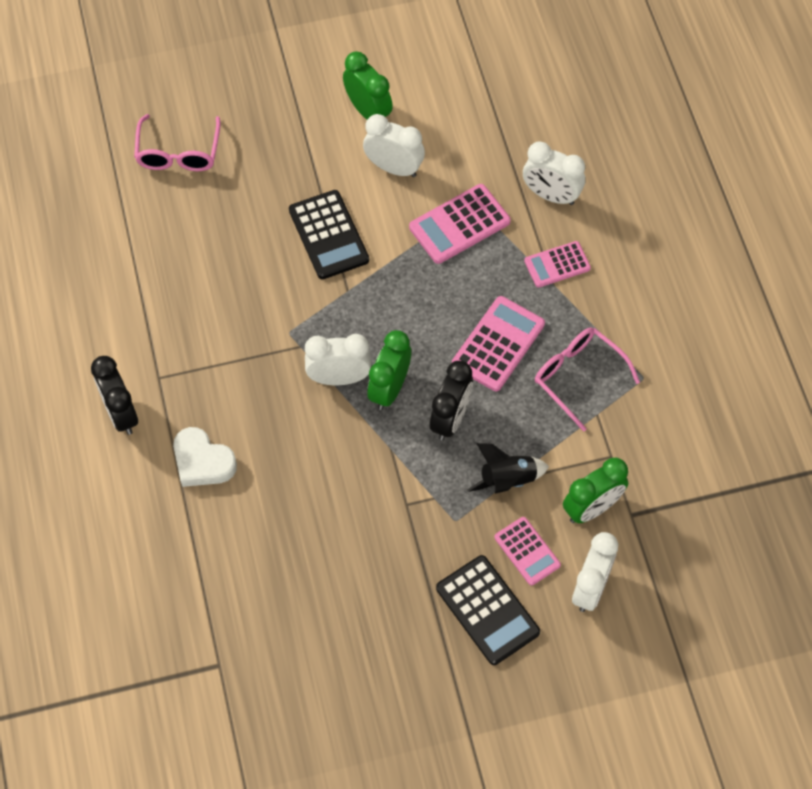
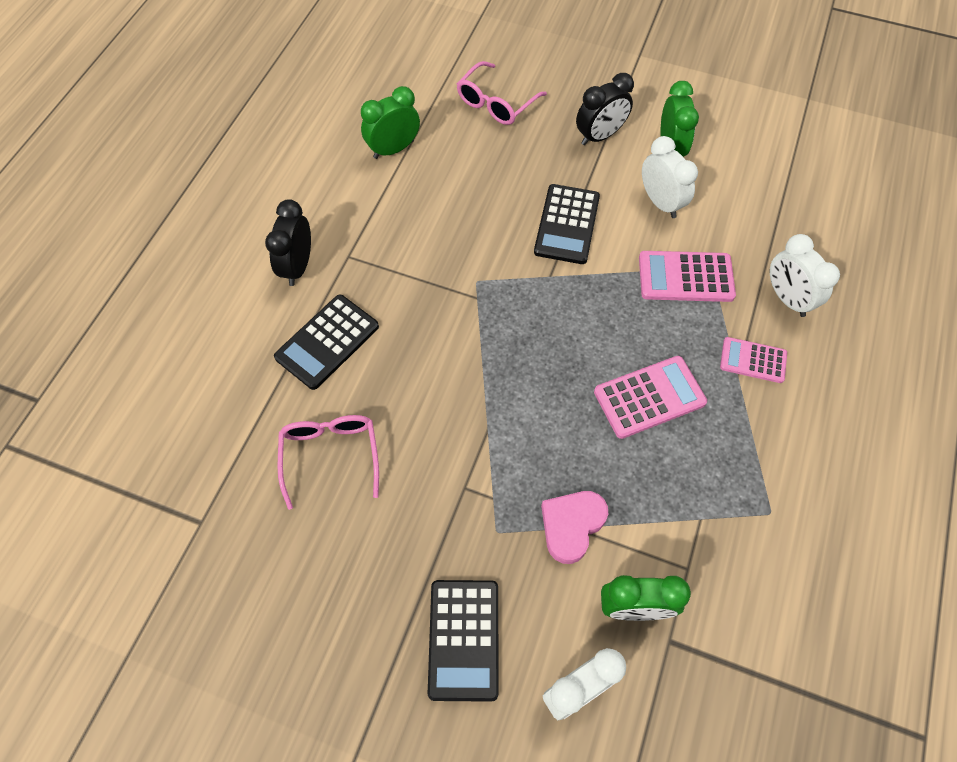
camera: 35 degrees right, 0 degrees up
(202, 462) = (327, 342): white heart -> black calculator
(339, 378) = (489, 342): white clock -> none
(389, 389) = (524, 377): green clock -> green clock (393, 149)
(450, 419) = (559, 436): black clock -> black clock (599, 136)
(507, 480) = (571, 526): black rocket -> pink heart
(527, 551) = (542, 607): pink calculator -> none
(577, 376) = (705, 472): pink glasses -> pink glasses (330, 455)

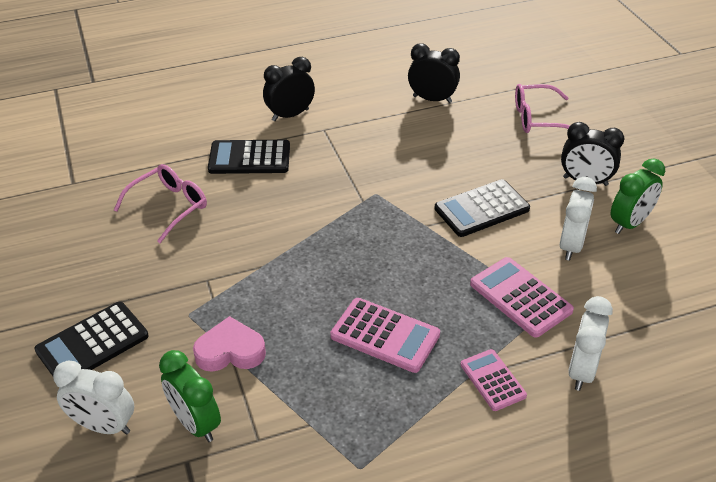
camera: 50 degrees right, 20 degrees down
(393, 149) = (432, 99): green clock -> black clock

